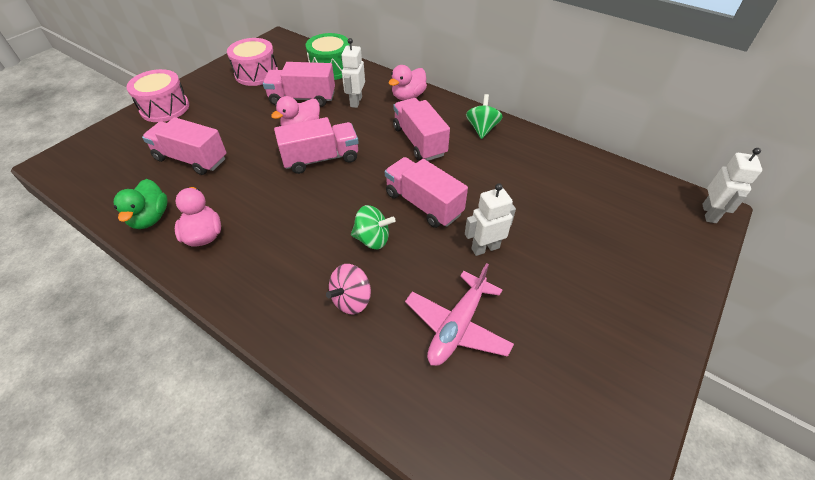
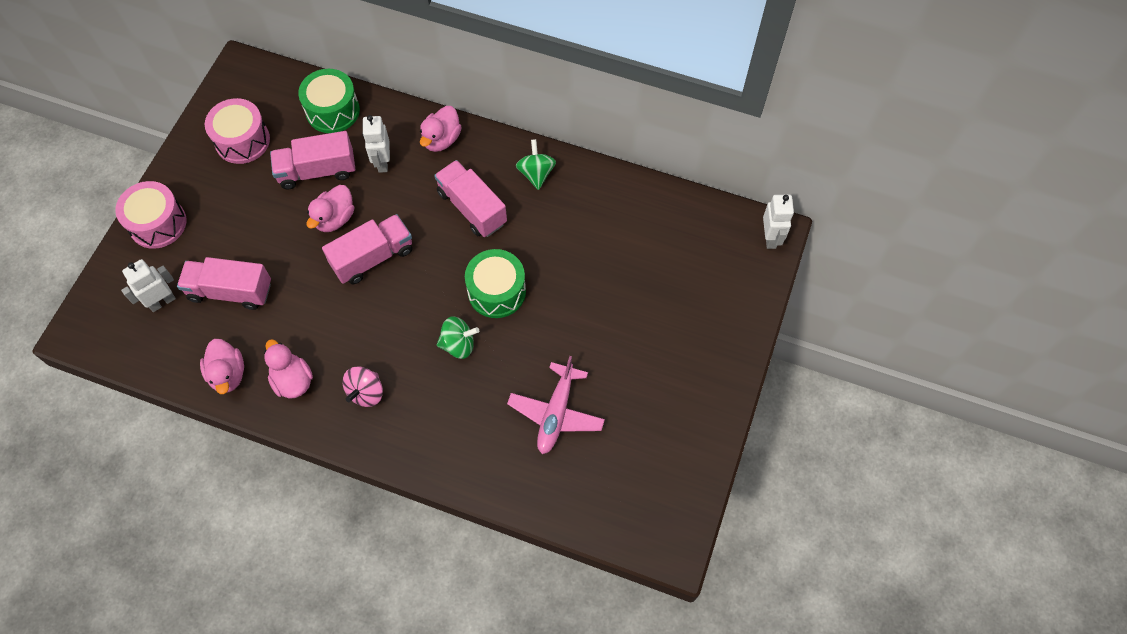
camera: 15 degrees left, 15 degrees up
(150, 218) = (228, 374): green duck -> pink duck
(351, 300) = (458, 411): pink spinning top -> pink spinning top (366, 392)
(423, 204) = (496, 291): pink truck -> green drum
(485, 248) = (566, 328): white robot -> white robot (162, 302)

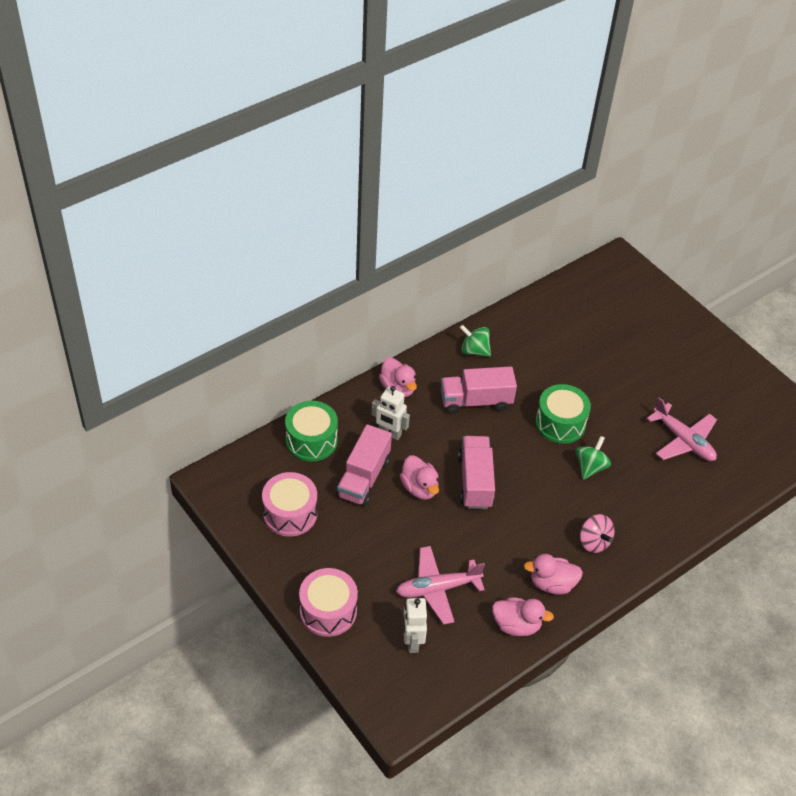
camera: 60 degrees left, 15 degrees down
(230, 291) = (437, 588): pink truck -> pink plane
(770, 238) = (622, 262): white robot -> none

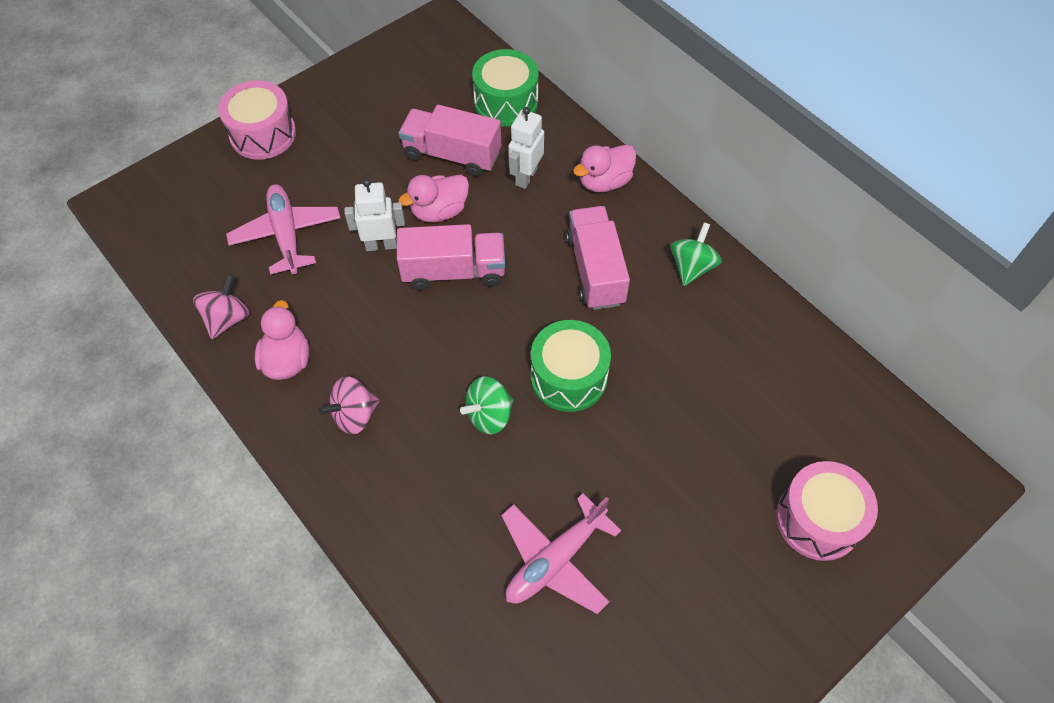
camera: 90 degrees right, 10 degrees up
(290, 513) = (396, 92): pink drum -> pink drum (818, 519)
(412, 642) = (215, 212): white robot -> white robot (381, 245)
(516, 625) = (227, 319): pink duck -> pink spinning top
(590, 467) = (489, 415): green spinning top -> green spinning top turned 120 degrees clockwise

